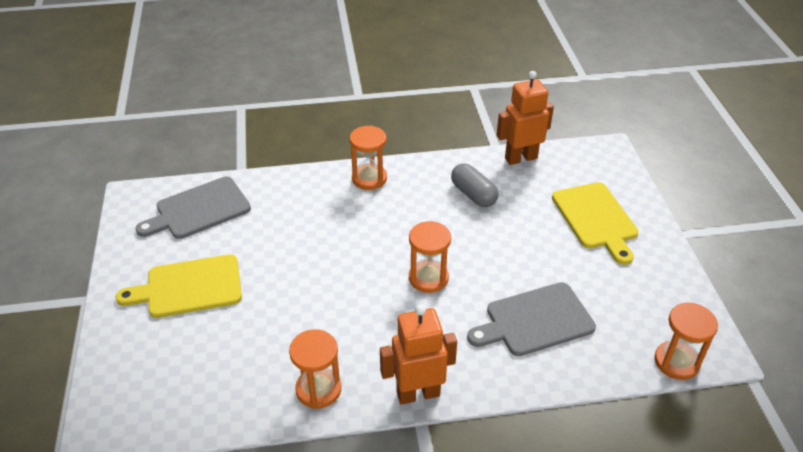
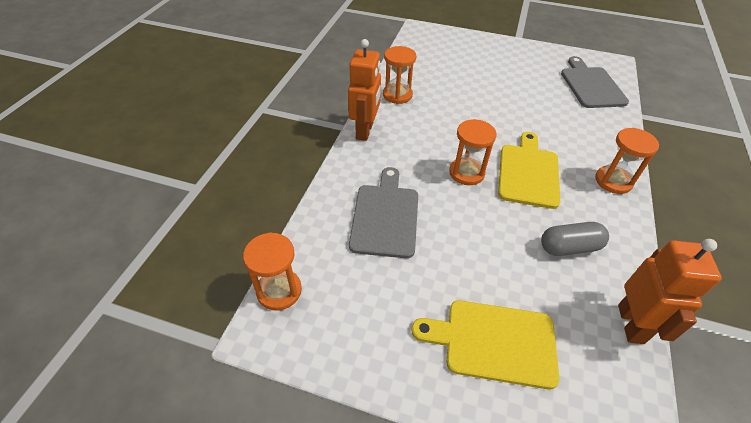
camera: 115 degrees right, 5 degrees up
(189, 287) = (511, 68): yellow cutting board -> yellow cutting board (528, 173)

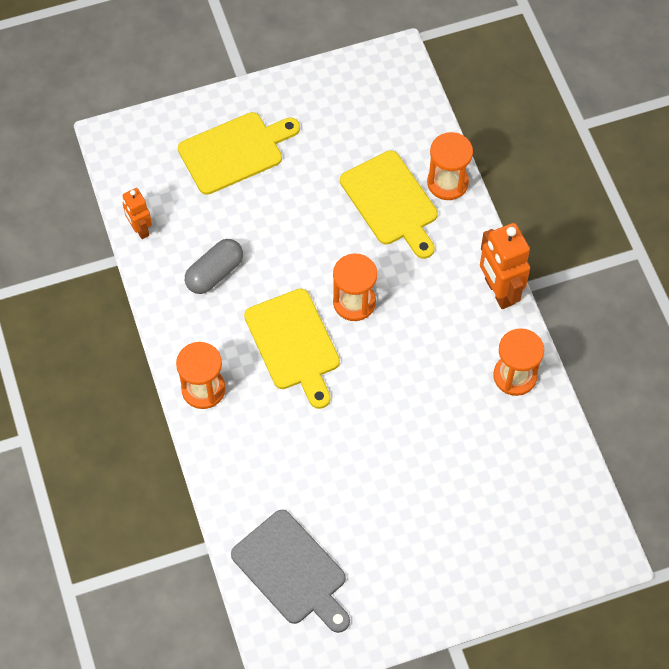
camera: 145 degrees right, 15 degrees up
(279, 291) = (415, 90): orange hourglass -> orange hourglass (447, 183)
(385, 216) = (391, 202): grey cutting board -> yellow cutting board
(631, 324) = (140, 229): orange robot -> orange robot, size x0.59

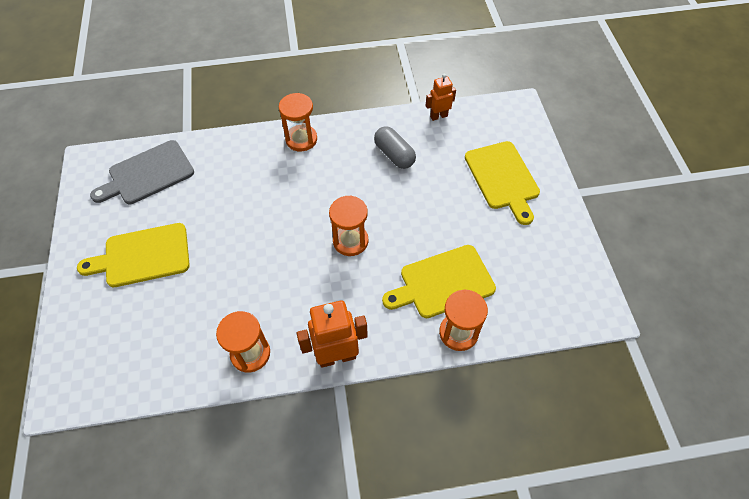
camera: 100 degrees right, 5 degrees down
(294, 344) = (323, 196): yellow cutting board -> yellow cutting board (142, 256)

